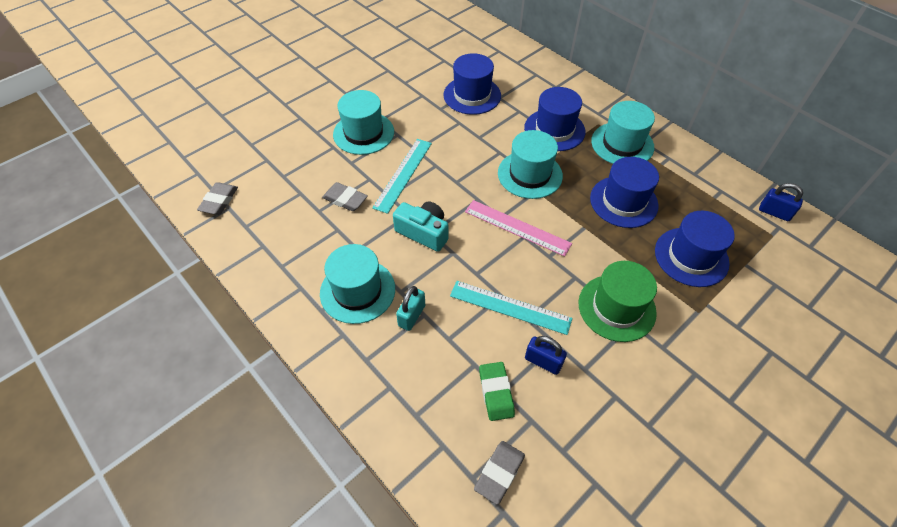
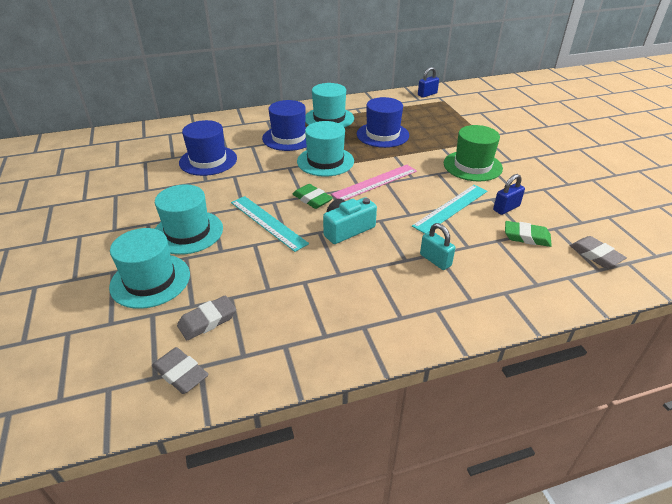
camera: 65 degrees left, 15 degrees down
(345, 199) = (268, 266): grey eraser -> grey eraser (207, 321)
(357, 291) = (390, 286): turquoise hat -> turquoise hat (150, 280)
(456, 190) = (312, 199): none -> green eraser
(691, 257) = (445, 128): blue hat -> none

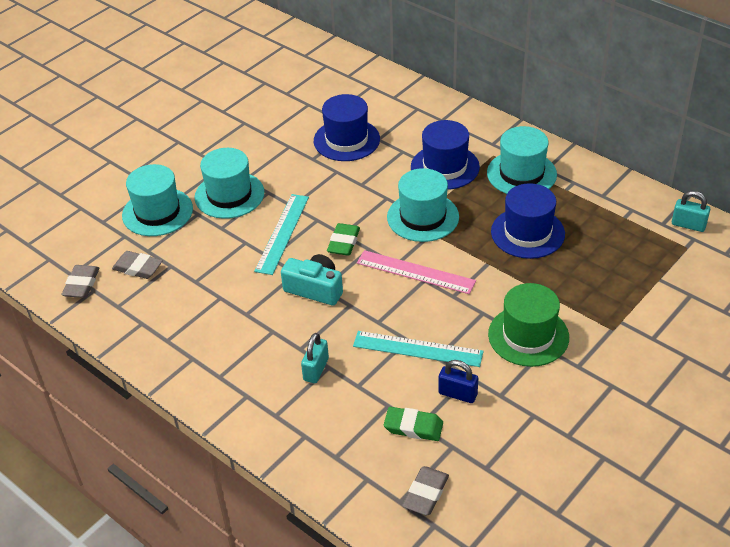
camera: 60 degrees right, 5 degrees up
(427, 94) = (688, 225): blue padlock -> turquoise padlock
(526, 237) = (413, 427): green eraser -> green eraser turned 60 degrees counterclockwise

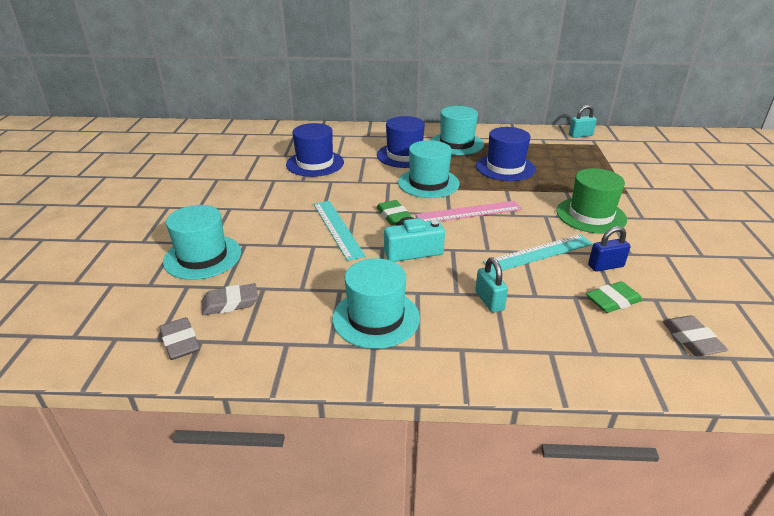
camera: 40 degrees left, 10 degrees down
(229, 195) = (259, 222): turquoise hat -> turquoise hat (376, 318)

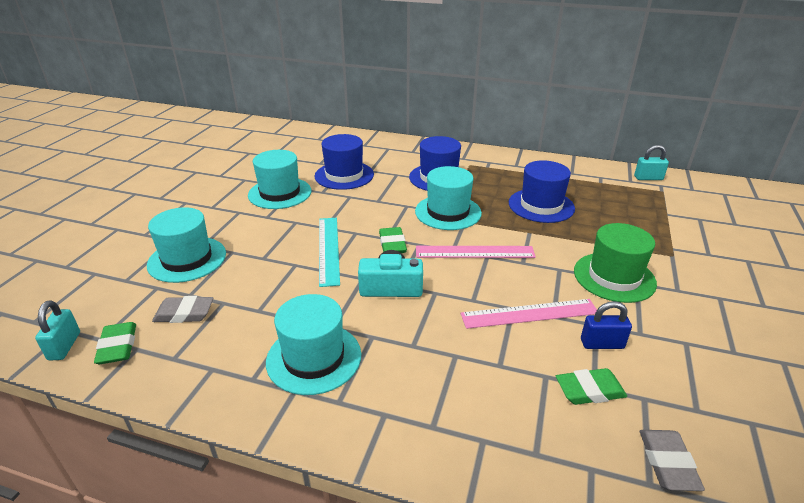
camera: 15 degrees right, 0 degrees up
(180, 342) = (118, 346): grey eraser -> green eraser
(456, 143) = (501, 171): turquoise hat -> turquoise hat (280, 193)
(489, 301) = (444, 362): turquoise padlock -> turquoise padlock (64, 346)
(538, 253) = (529, 313): turquoise ruler -> pink ruler

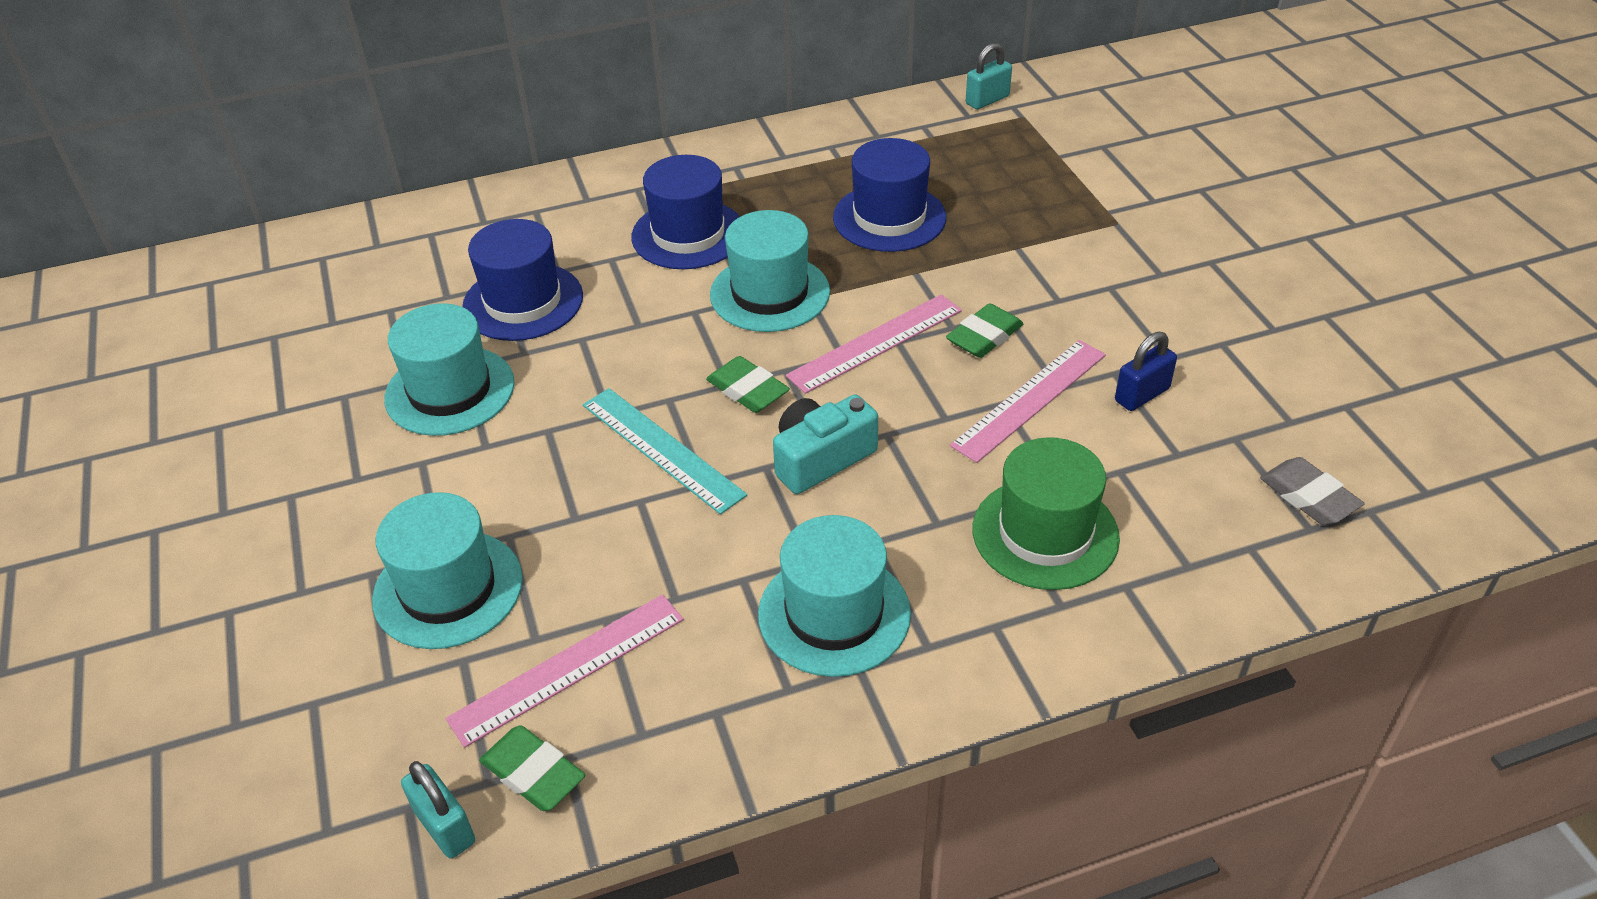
camera: 35 degrees left, 10 degrees up
(184, 313) = (568, 668): grey eraser -> pink ruler
(589, 390) = (1177, 461): green eraser -> green eraser (984, 336)
(614, 277) = (1078, 292): green hat -> green hat (1045, 533)

